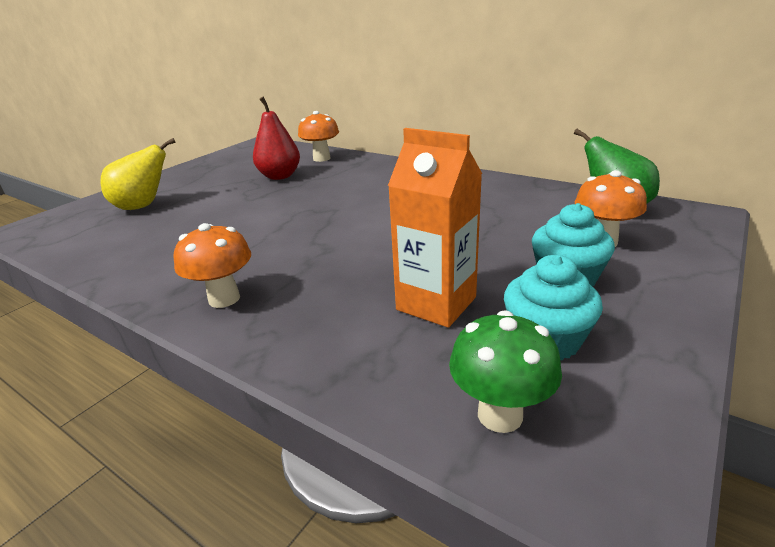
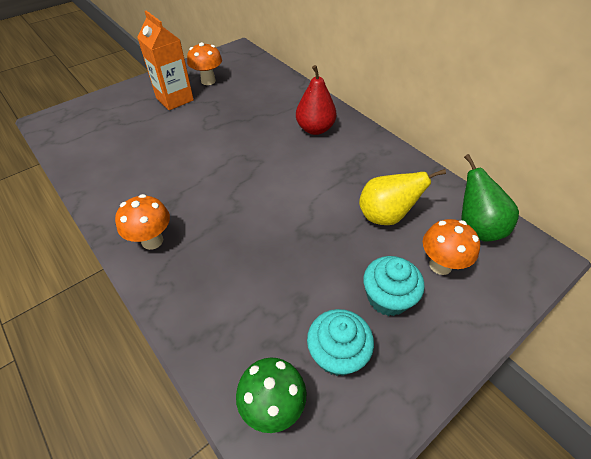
camera: 15 degrees right, 20 degrees up
(143, 206) = (130, 116): yellow pear -> yellow pear (385, 216)
(280, 176) = (237, 104): red pear -> red pear (315, 129)
(321, 158) = (278, 87): orange mushroom -> orange mushroom (208, 81)
(436, 303) = (284, 293): orange carton -> orange carton (174, 99)

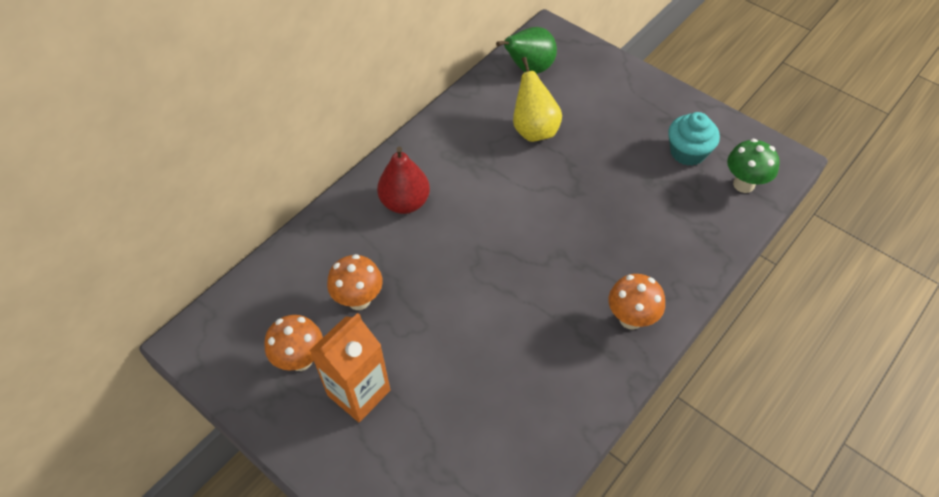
camera: 100 degrees left, 5 degrees up
(387, 298) = (626, 125): turquoise cupcake -> none
(440, 265) = (580, 93): orange mushroom -> orange mushroom (359, 300)

